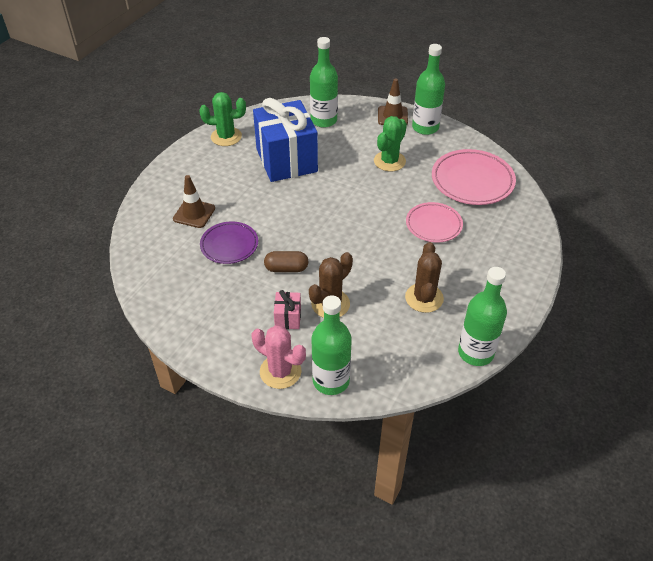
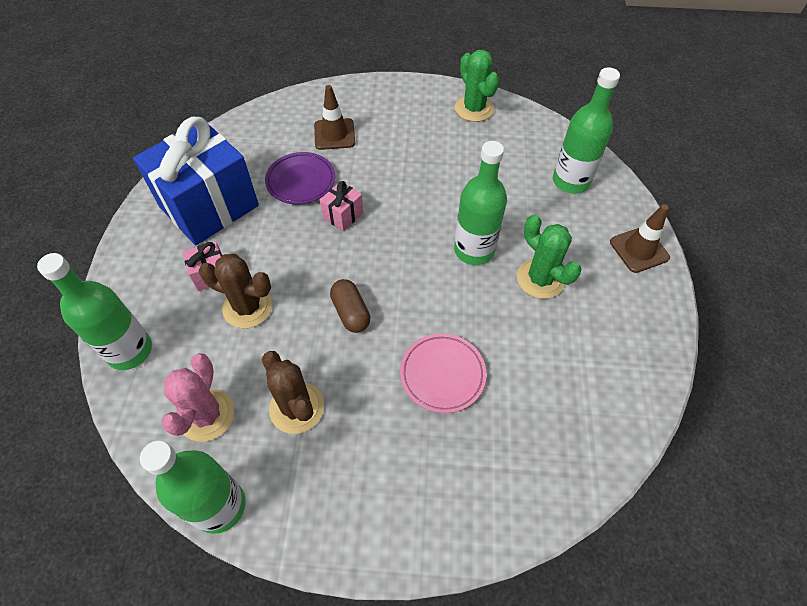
camera: 65 degrees right, 10 degrees up
(279, 232) = (343, 215): none -> pink gift
(280, 371) = (131, 297): pink cactus -> pink cactus (207, 415)
(286, 160) = (469, 175): blue gift -> blue gift (209, 206)
(286, 268) = (287, 244): brown capsule -> brown capsule (351, 312)
(389, 161) = (540, 279): green cactus -> green cactus turned 45 degrees clockwise
(424, 298) = (297, 407): brown cactus -> brown cactus turned 75 degrees clockwise
(425, 127) = (644, 297): green bottle -> green bottle (474, 250)
(472, 181) = (567, 397): pink plate -> none

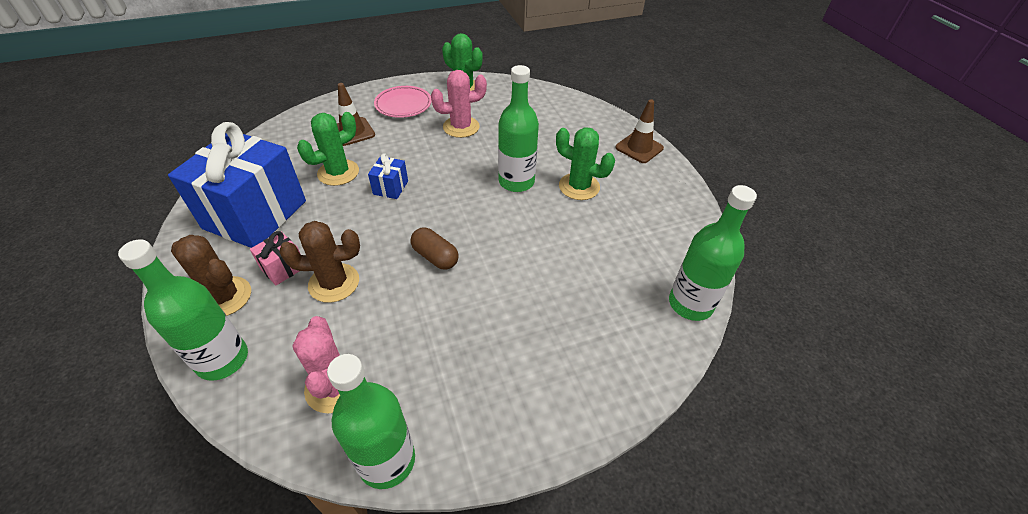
camera: 25 degrees left, 10 degrees down
(297, 407) = (423, 347): brown cactus -> brown cactus (224, 297)
(301, 181) = (338, 172): purple plate -> green cactus
(343, 215) = (390, 187): pink gift -> blue gift
(442, 374) = (539, 277): pink plate -> pink plate (403, 105)
(447, 160) = (461, 127): none -> pink cactus
(570, 181) = (565, 118): green bottle -> green bottle (690, 304)

